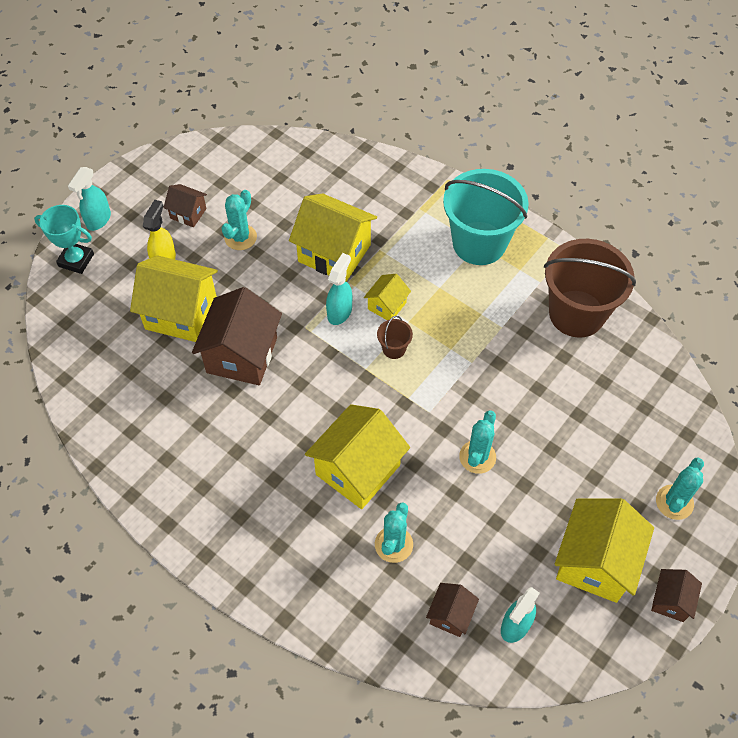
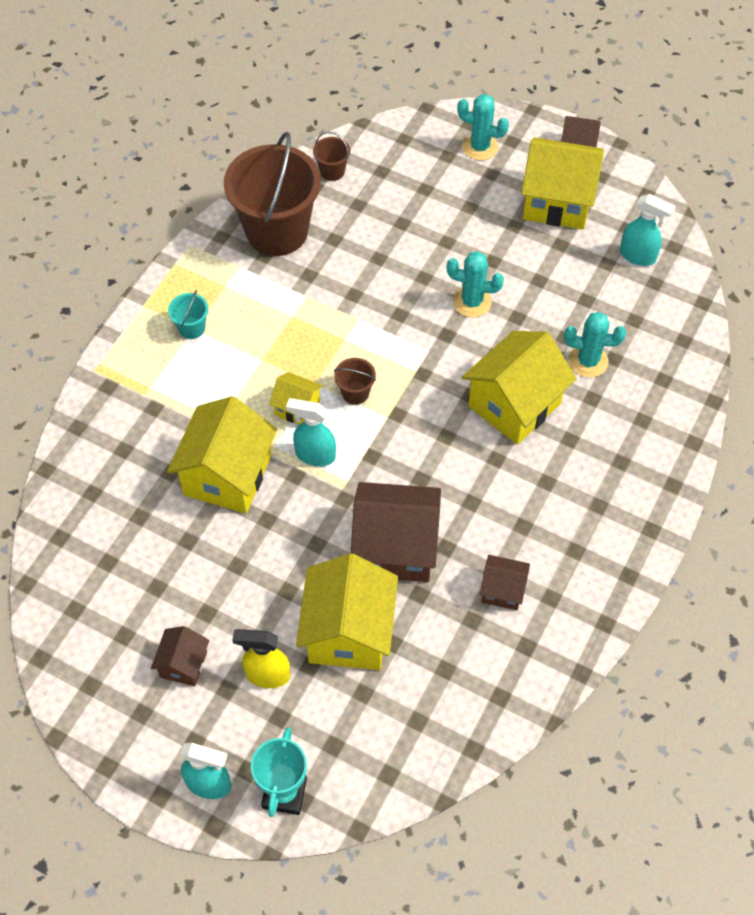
camera: 100 degrees left, 0 degrees up
(240, 237) = (216, 589): turquoise cactus -> none
(358, 470) = (514, 405): yellow house -> yellow house turned 75 degrees counterclockwise
(450, 615) = (644, 306): brown house -> brown house (502, 590)
(479, 243) = (192, 328): turquoise bucket -> turquoise bucket, size x0.41
(647, 366) = (332, 171): none -> brown bucket

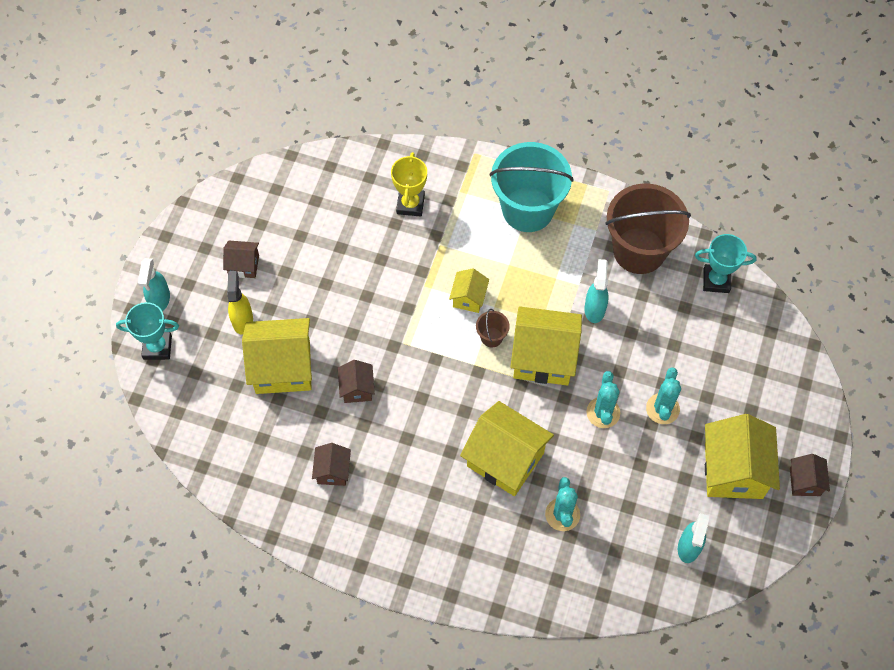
camera: 80 degrees right, 5 degrees up
(147, 451) = (410, 204): none -> yellow trophy
(192, 328) = (528, 209): turquoise bucket -> turquoise bucket, size x2.45
(227, 475) = (399, 262): yellow house -> yellow house (543, 357)
(314, 455) = (428, 318): turquoise spray bottle -> turquoise spray bottle (594, 308)
(332, 171) = (716, 280): brown bucket -> turquoise trophy
(395, 548) = (357, 389): brown house -> brown house, size x0.51
(480, 147) = (780, 396): turquoise cactus -> turquoise cactus (662, 409)

